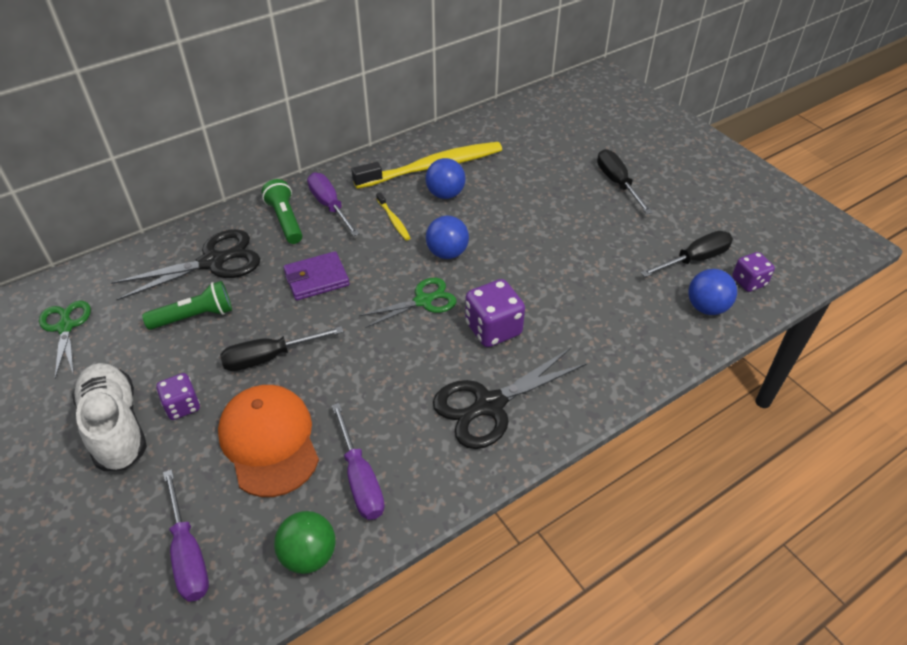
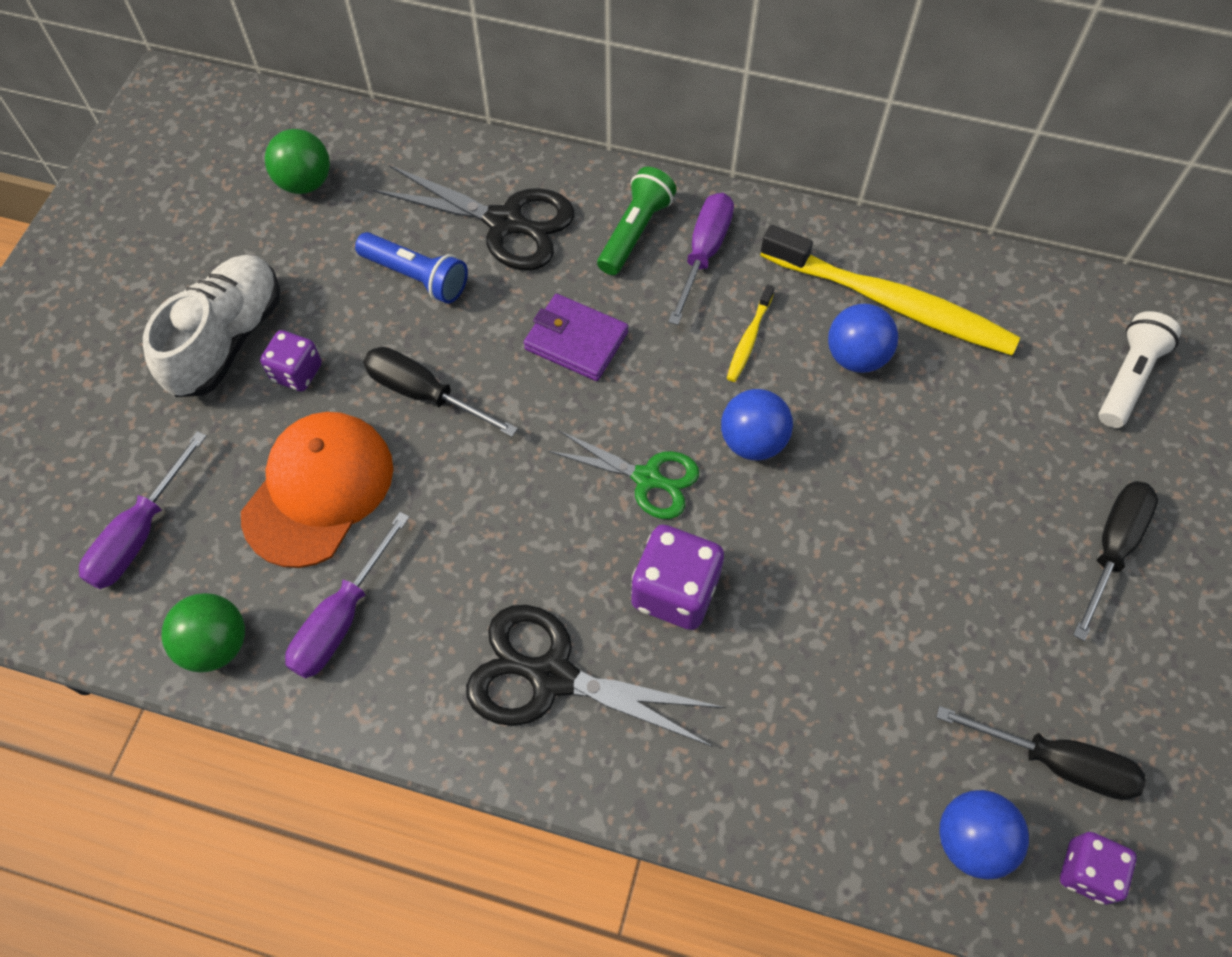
camera: 50 degrees right, 15 degrees up
(65, 327) = (305, 183): green scissors -> green ball
(194, 316) = (416, 277): green flashlight -> blue flashlight
(548, 130) = (1127, 378): none -> white flashlight

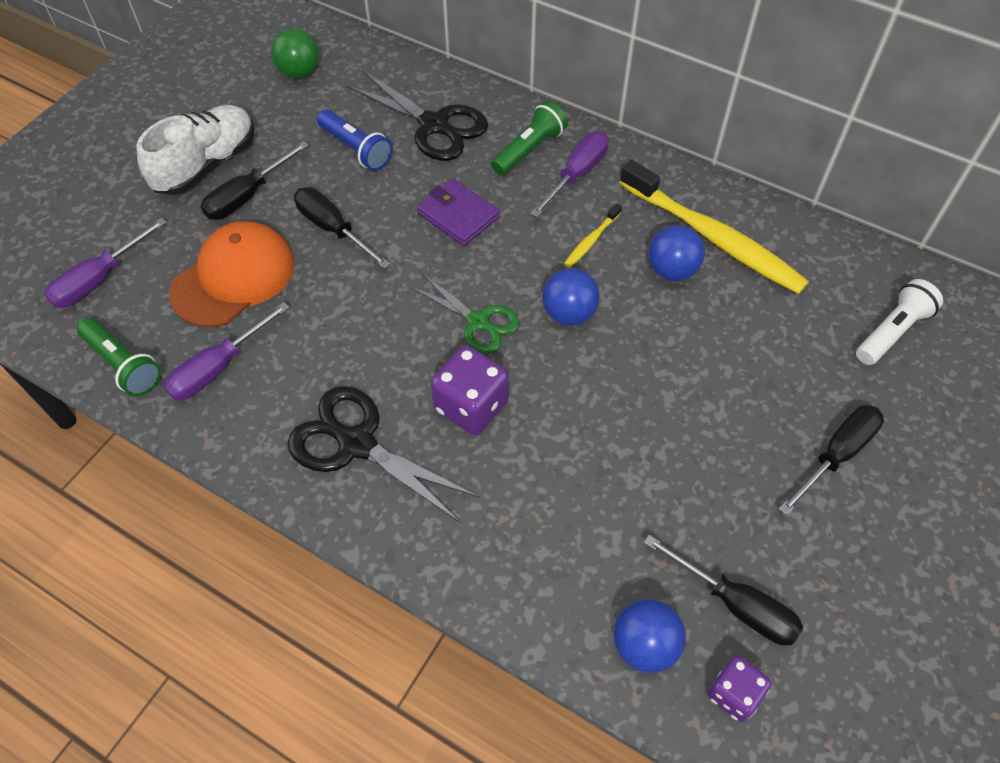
camera: 15 degrees right, 5 degrees down
(216, 644) = (123, 365): green ball -> green flashlight
(297, 372) = (247, 196): purple dice -> black screwdriver

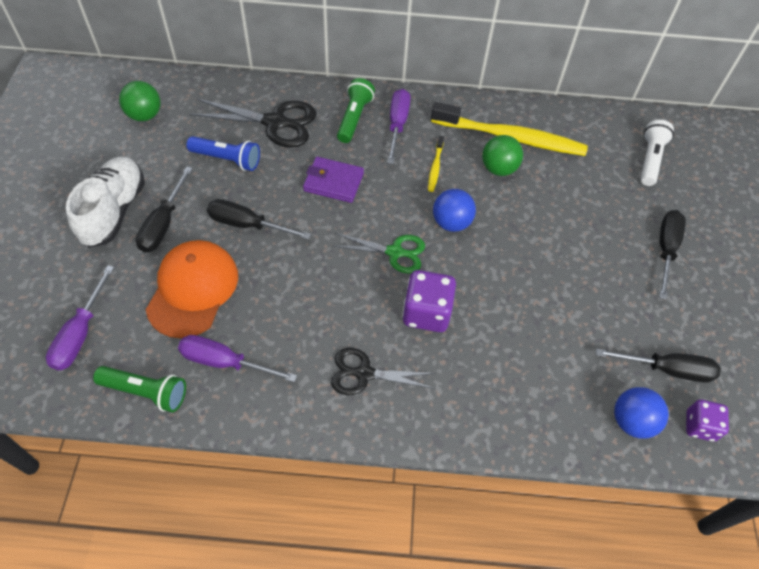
camera: 30 degrees left, 0 degrees up
(218, 368) = (225, 362): purple screwdriver -> purple screwdriver turned 90 degrees clockwise
(356, 443) = (364, 373): black scissors -> black scissors, size x0.66
(671, 270) = (498, 169): blue ball -> green ball

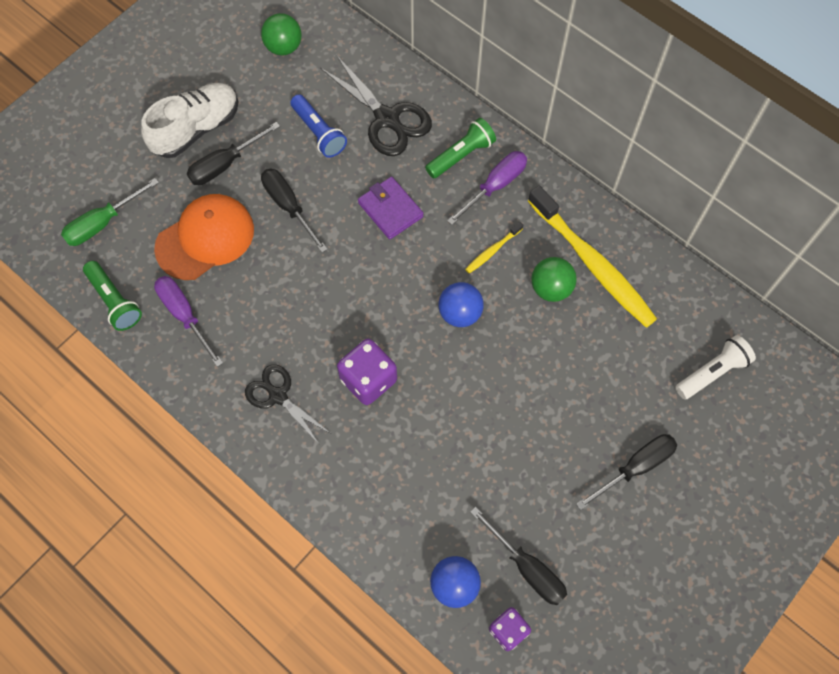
camera: 40 degrees right, 10 degrees up
(80, 333) = (103, 223): purple screwdriver -> green screwdriver
(395, 252) = (388, 309): green scissors -> none

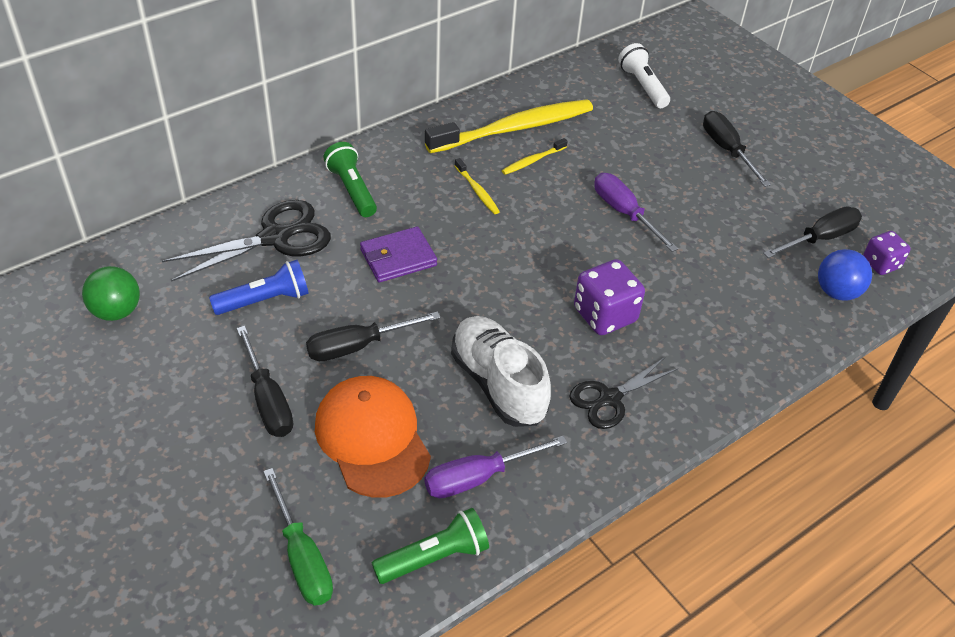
camera: 80 degrees left, 20 degrees down
(196, 129) = (196, 423): white shoe -> white shoe (498, 384)
(460, 313) = (543, 229): blue ball -> none
(495, 186) = (401, 173): purple screwdriver -> purple screwdriver (624, 213)
(551, 288) = (533, 161): green ball -> yellow toothbrush

